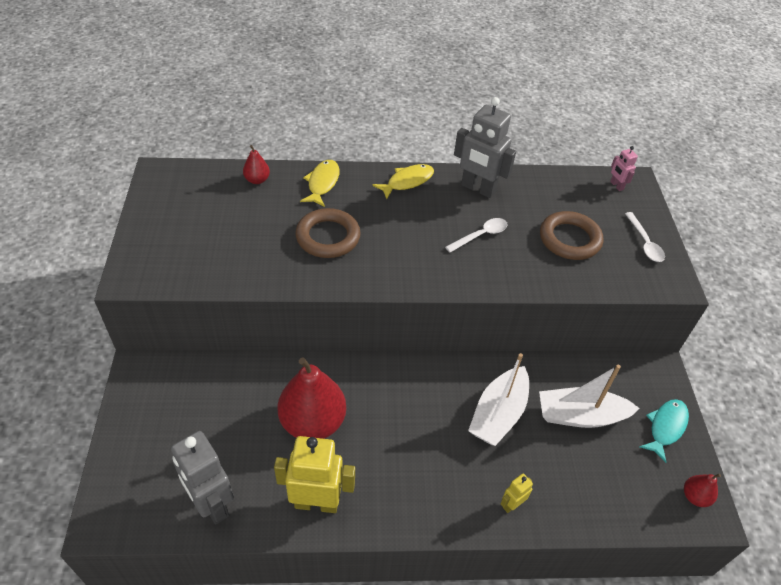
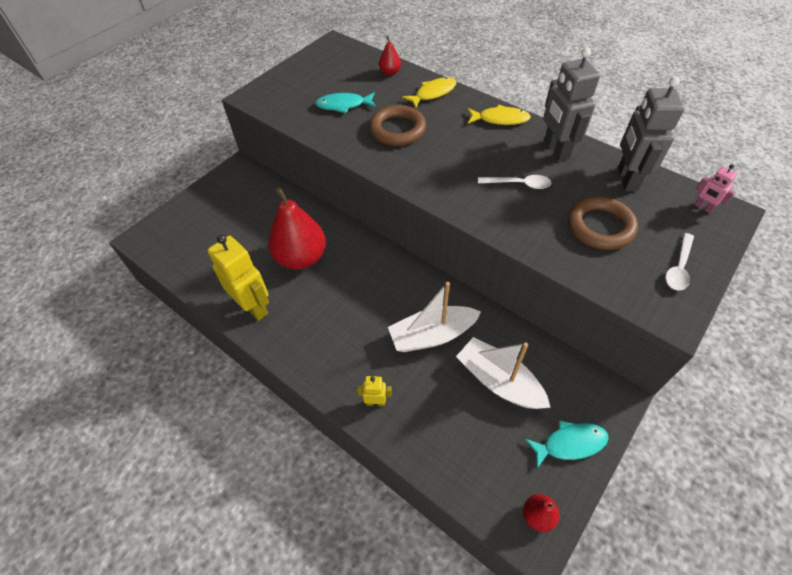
camera: 45 degrees right, 5 degrees up
(212, 504) = (199, 266): grey robot -> grey robot (626, 179)
(247, 238) = (343, 105): none -> turquoise fish
(616, 186) = (703, 207): pink robot -> pink robot turned 60 degrees counterclockwise

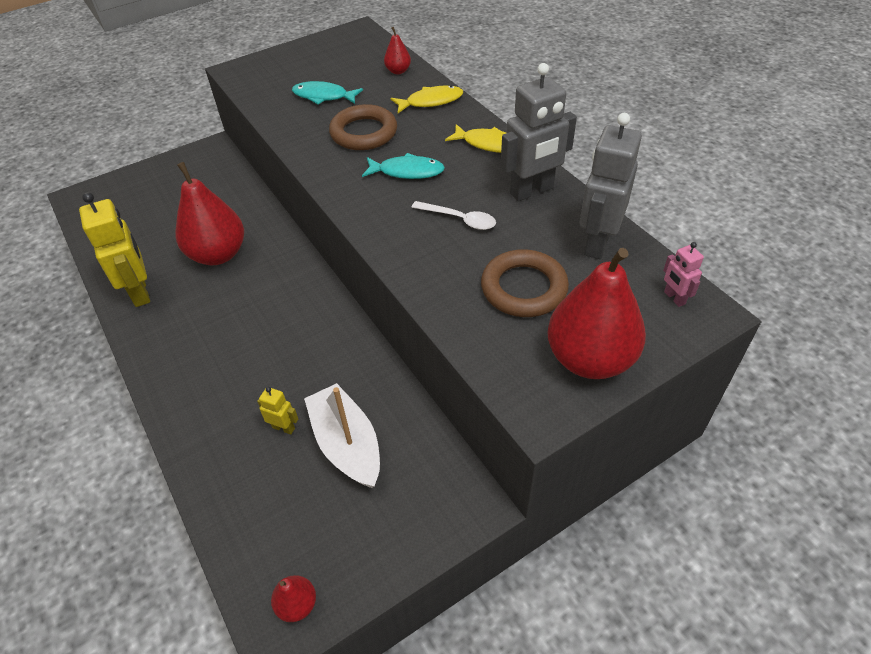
camera: 20 degrees right, 5 degrees down
(375, 402) = (200, 425): yellow robot -> yellow robot (283, 427)
(432, 335) = (304, 373): white boat -> none
(556, 150) = (532, 191): grey robot -> grey robot turned 120 degrees counterclockwise
(570, 443) = (385, 539): turquoise fish -> turquoise fish (407, 172)
(678, 267) = (589, 359): white spoon -> red pear

